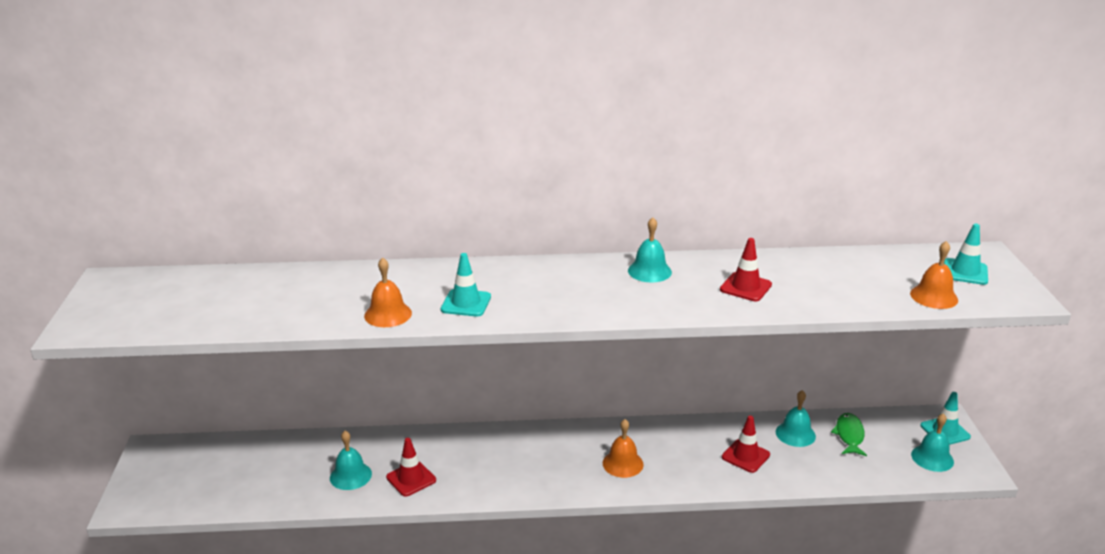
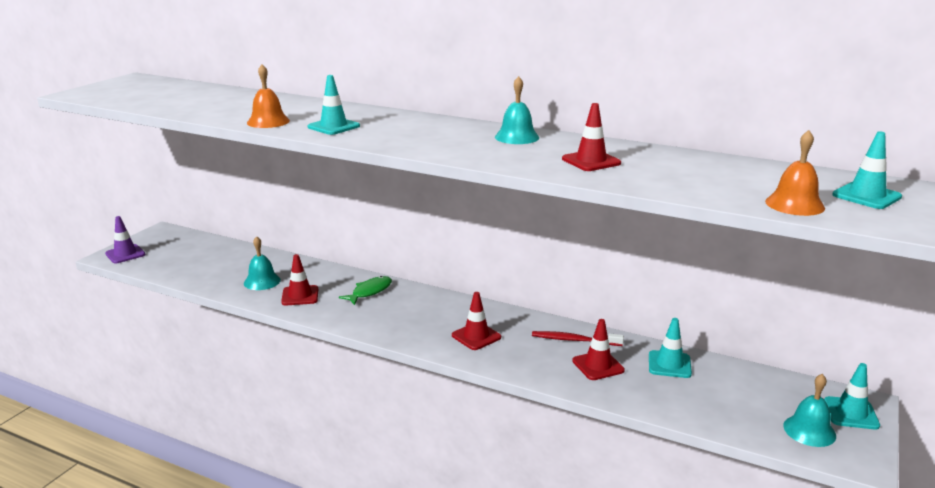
camera: 30 degrees right, 5 degrees down
(142, 496) = (125, 254): none -> purple traffic cone
(623, 463) = (476, 336): orange bell -> red traffic cone
(704, 436) = (574, 340): none -> red toothbrush
(795, 434) = (669, 364): turquoise bell -> turquoise traffic cone
(849, 435) = (728, 383): green fish -> green fish (370, 291)

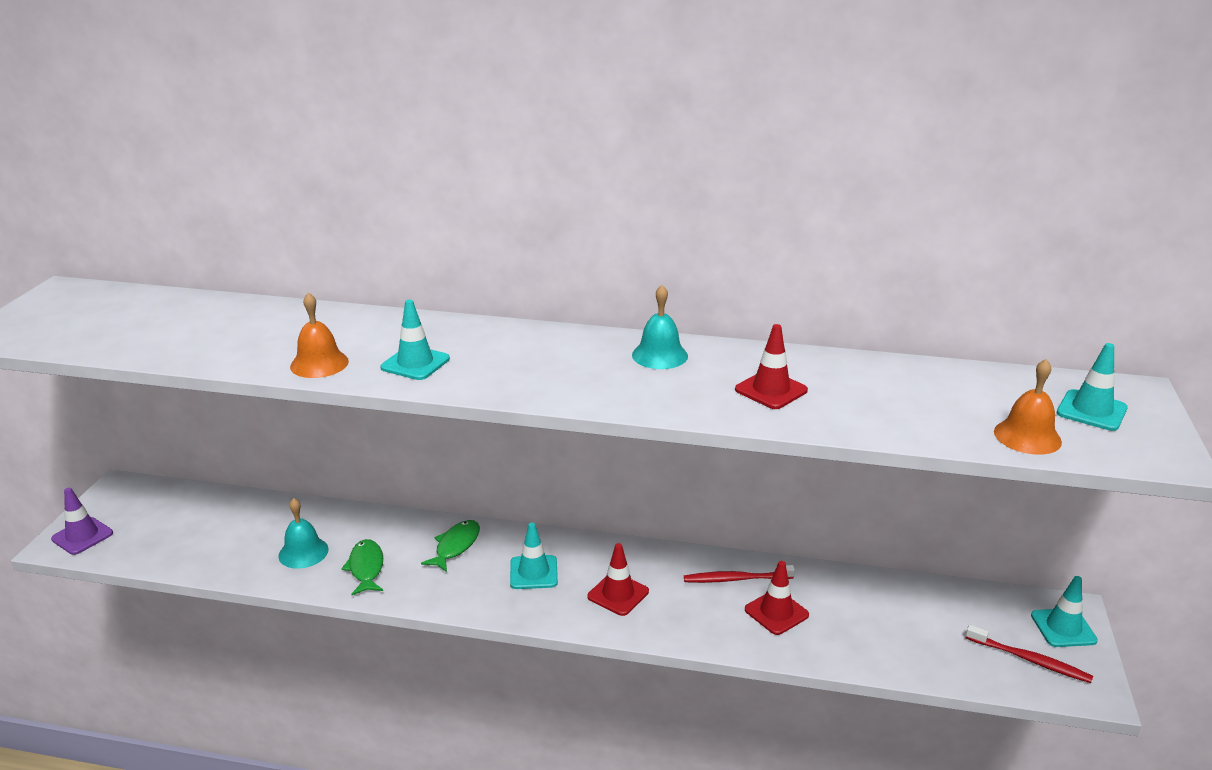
camera: 15 degrees left, 5 degrees up
(300, 296) = (366, 568): red traffic cone -> green fish
(669, 364) = (854, 596): turquoise traffic cone -> turquoise traffic cone (533, 572)
(809, 430) = (1030, 660): turquoise bell -> red toothbrush

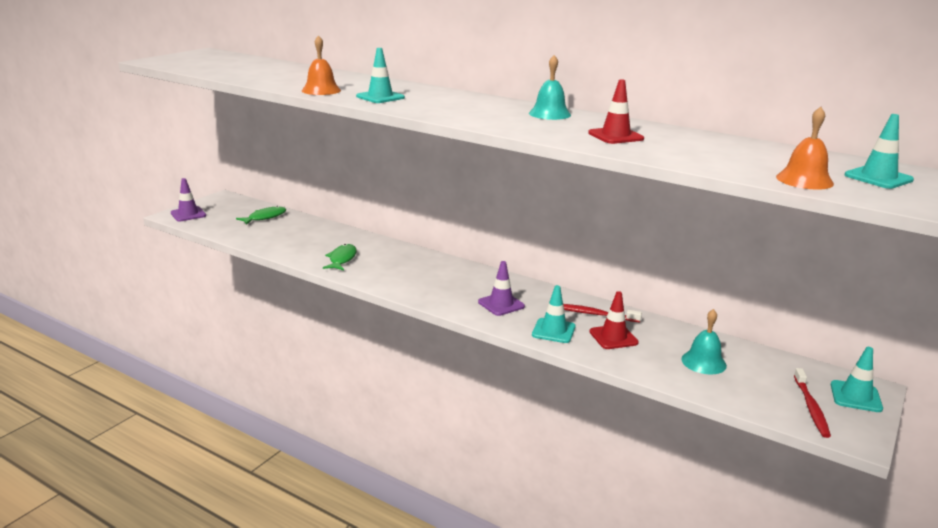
camera: 20 degrees right, 5 degrees down
(303, 552) = (309, 245): turquoise bell -> turquoise bell (703, 362)
(455, 546) = (407, 260): green fish -> green fish (265, 217)
(533, 572) = (450, 282): turquoise traffic cone -> turquoise traffic cone (553, 331)
(618, 594) = (501, 304): red traffic cone -> purple traffic cone
(1030, 660) = (811, 408): red toothbrush -> red toothbrush turned 45 degrees clockwise

